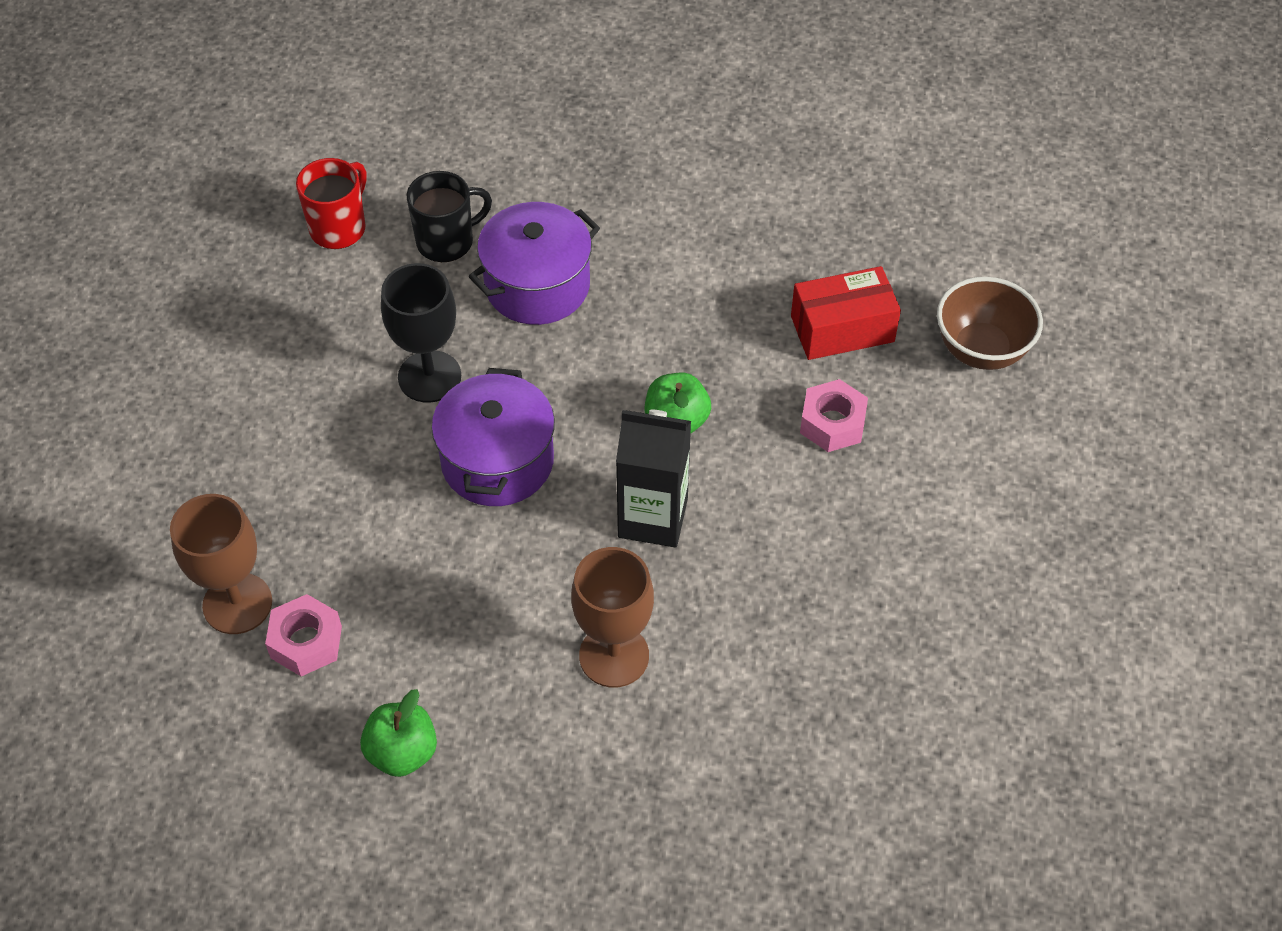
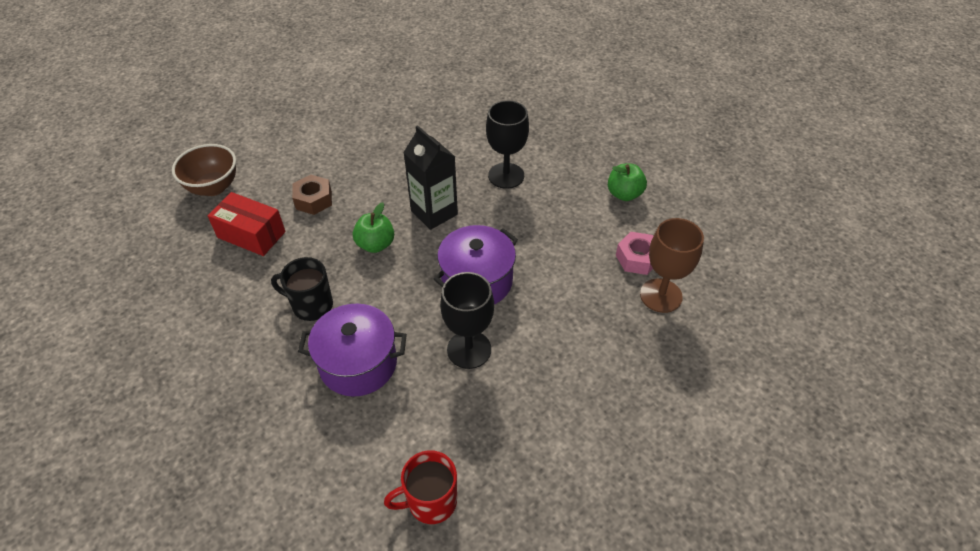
camera: 140 degrees left, 5 degrees down
(447, 241) = (376, 435): black mug -> black mug (311, 305)
(614, 656) = (506, 176): brown goblet -> black goblet
(832, 423) = (314, 200): pink nut -> brown nut

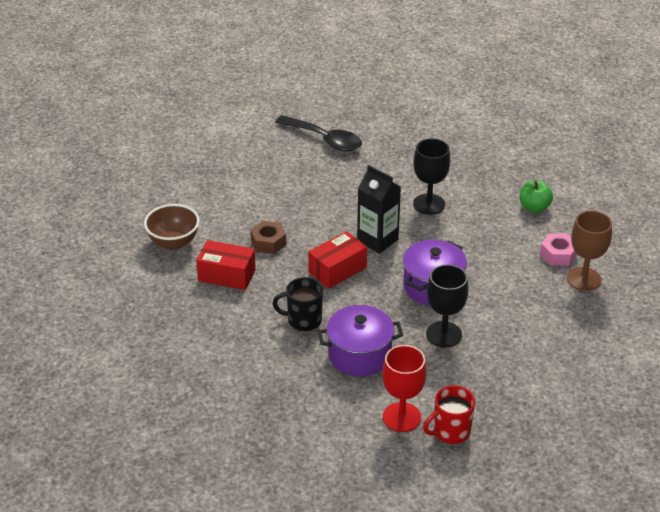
camera: 10 degrees left, 10 degrees down
(375, 244) = (337, 270): green apple -> red box
(376, 467) = (401, 417): none -> red goblet
(420, 89) = (324, 139): none -> black spoon

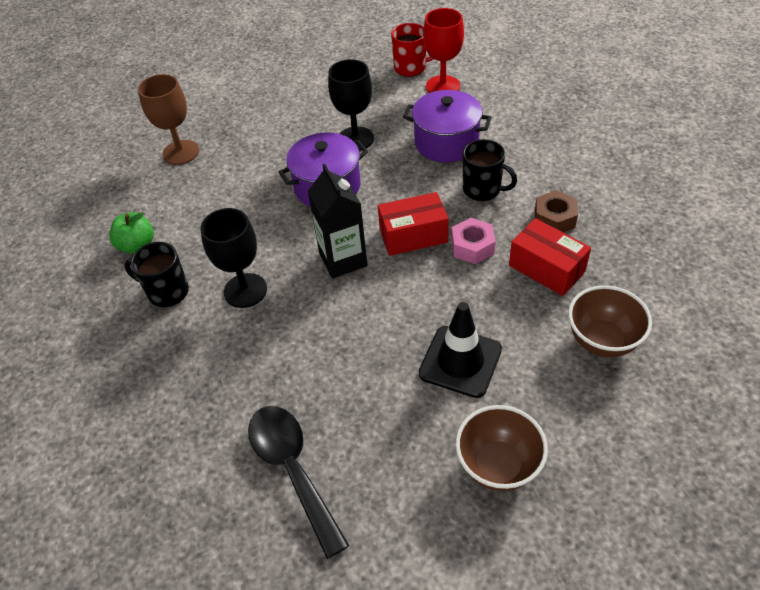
camera: 150 degrees left, 10 degrees up
(215, 170) = (498, 465): none -> brown bowl
(260, 207) = (460, 361): none -> black traffic cone
(268, 242) = (475, 299): brown nut -> brown nut (554, 218)
(480, 189) = (167, 292): none -> black mug
(558, 255) = (176, 183): pink nut -> pink nut (472, 247)

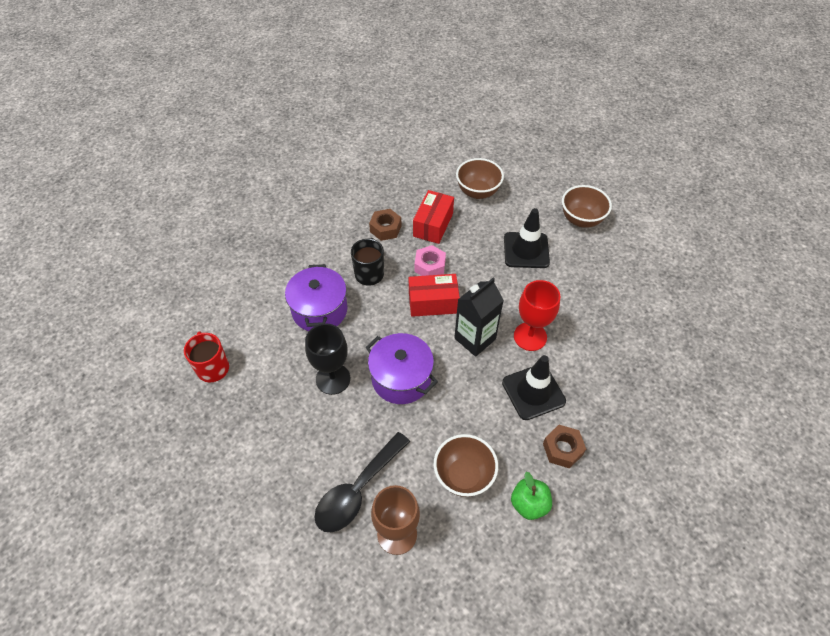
camera: 115 degrees left, 5 degrees up
(167, 292) = (562, 449): black mug -> brown nut
(197, 206) = (463, 476): none -> brown bowl
(245, 290) = (533, 392): black goblet -> black traffic cone
(293, 470) = (642, 307): black spoon -> black spoon (358, 490)
(413, 235) = (433, 303): red box -> red box turned 60 degrees counterclockwise
(443, 86) = (239, 333): red goblet -> red goblet (530, 336)

